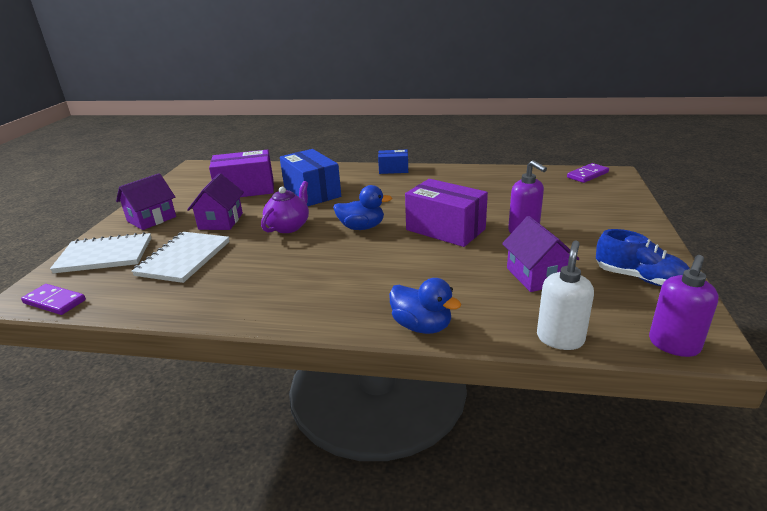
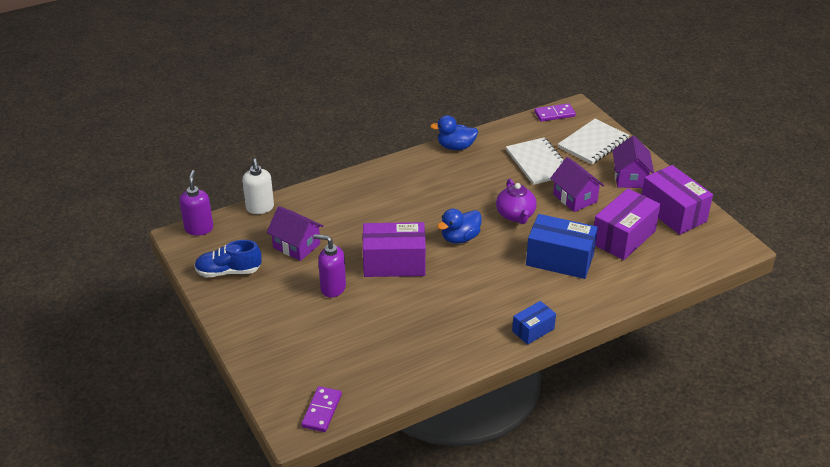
camera: 140 degrees right, 10 degrees up
(184, 191) = (673, 213): none -> purple box
(422, 326) = (338, 184): blue duck -> blue duck (455, 147)

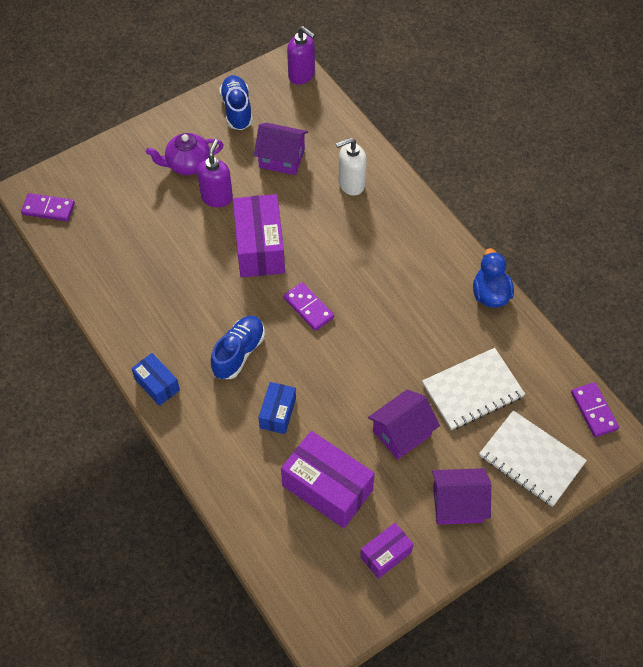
camera: 85 degrees right, 20 degrees up
(199, 228) = (301, 75): purple soap dispenser -> purple soap dispenser turned 45 degrees clockwise
(260, 208) = (341, 119): white soap dispenser -> white soap dispenser (351, 184)
(296, 246) = (281, 158): purple house -> purple house turned 75 degrees clockwise
(460, 238) = (308, 308): blue duck -> purple domino
(502, 279) = (239, 353): none -> blue shoe
(515, 215) = (358, 364): purple teapot -> purple teapot (188, 164)
(559, 260) = (277, 413): blue box -> blue box, size x0.55
(673, 213) = (385, 554): purple box -> purple box, size x0.55

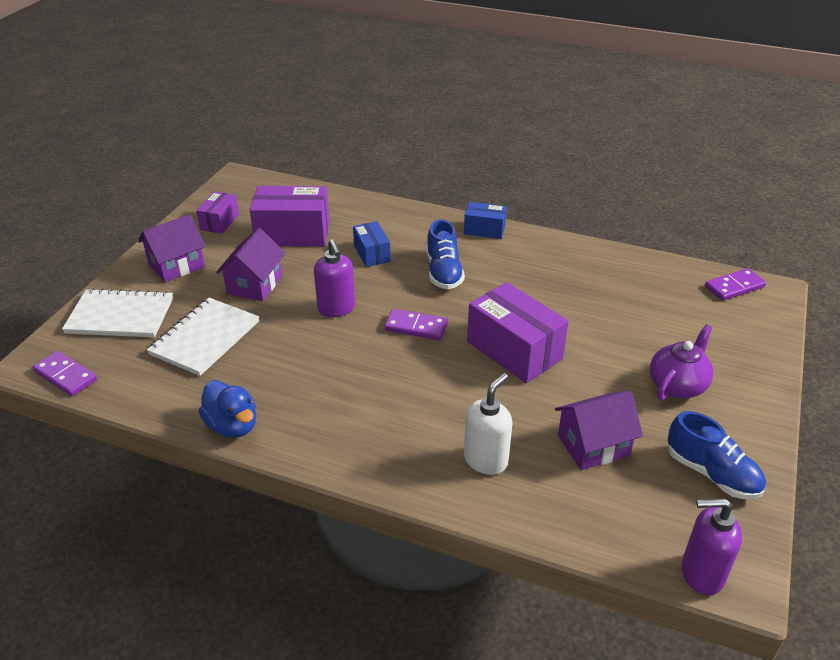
camera: 145 degrees right, 20 degrees down
(217, 197) = (608, 371): purple soap dispenser -> purple soap dispenser (336, 308)

